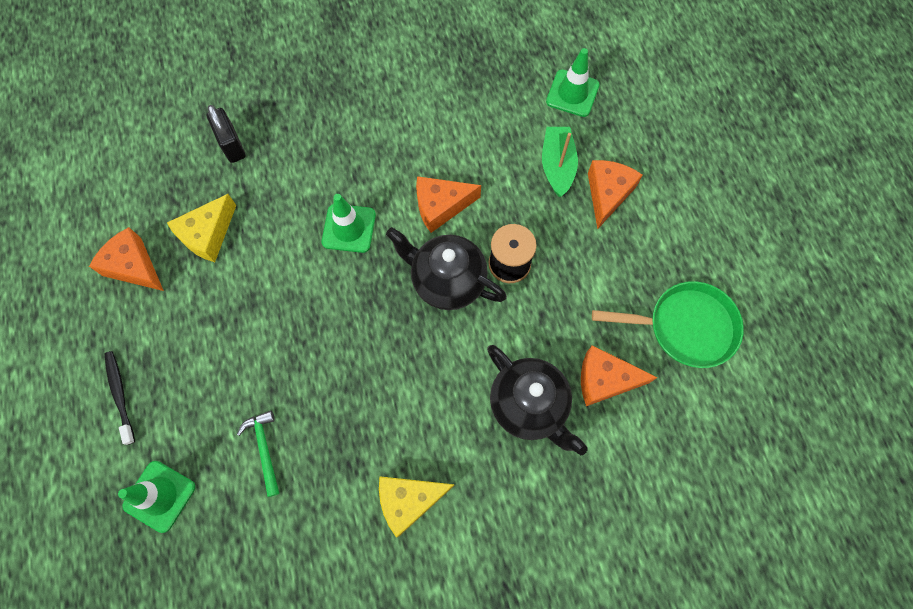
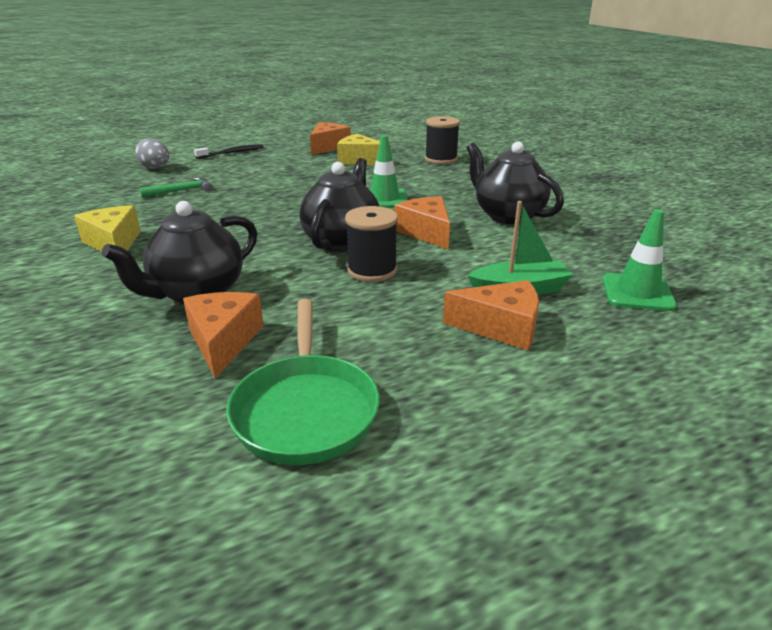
camera: 80 degrees right, 40 degrees down
(159, 496) = (155, 168): green traffic cone -> grey egg
(232, 145) = (441, 159): black padlock -> black spool
(417, 130) = (507, 216): none -> black teapot

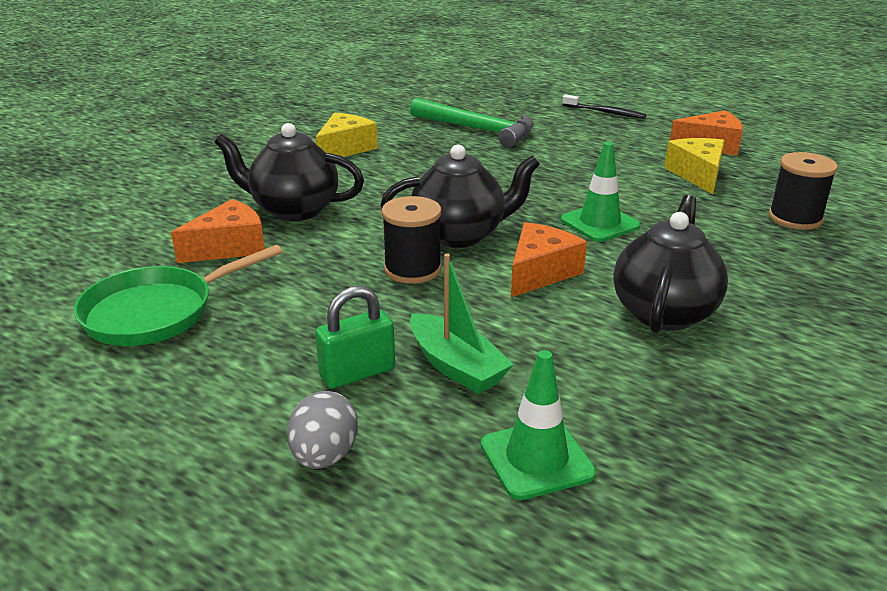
camera: 60 degrees right, 0 degrees up
(155, 168) = (513, 101): grey egg -> grey egg (324, 456)
(181, 191) = (478, 130): green hammer -> green hammer, size x1.81
(501, 327) = (357, 373): orange cheese -> green padlock

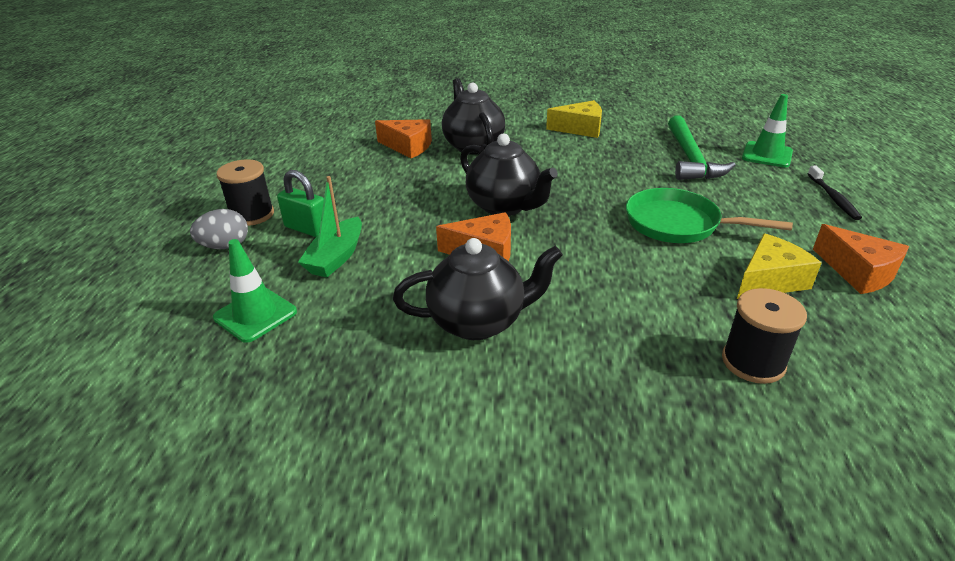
camera: 60 degrees right, 5 degrees up
(156, 312) = (324, 156): green pan -> green pan (678, 224)
(412, 269) = (439, 206): black spool -> black spool (252, 215)
(599, 223) = (595, 255): green traffic cone -> green traffic cone (767, 155)

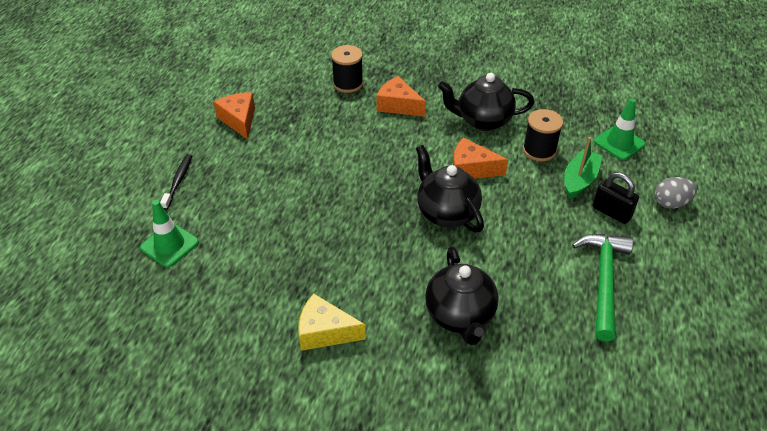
camera: 170 degrees left, 10 degrees up
(252, 215) = (667, 237): black spool -> black spool (539, 150)
(307, 229) = (611, 212): green padlock -> black padlock
(408, 147) = (535, 328): orange cheese -> orange cheese (398, 105)
(678, 224) = (319, 173): green pan -> none
(690, 158) = (246, 252): green hammer -> green hammer (603, 281)
(769, 280) = (298, 122): yellow cheese -> none

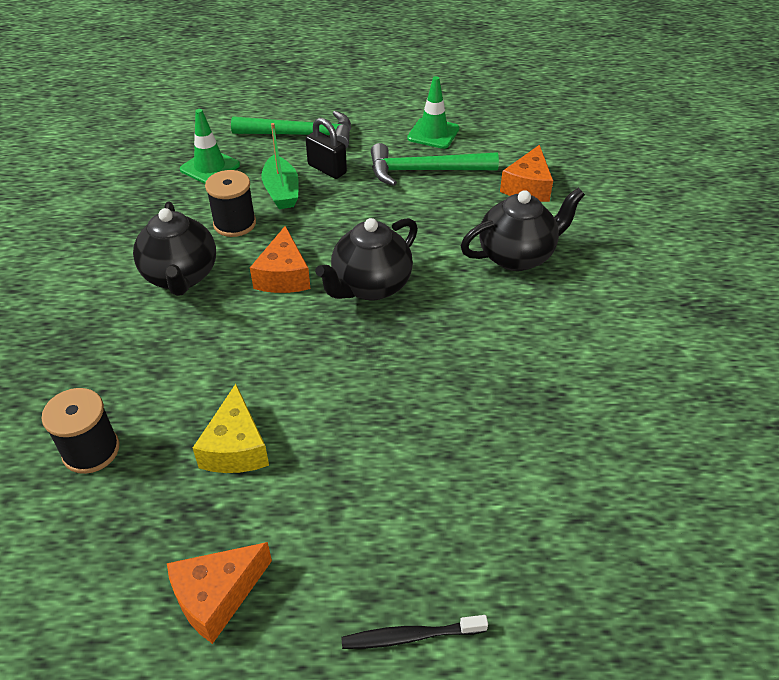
camera: 105 degrees left, 0 degrees up
(169, 245) = (554, 583): green traffic cone -> green traffic cone (433, 133)
(325, 332) = (597, 356): yellow cheese -> yellow cheese (236, 447)
(398, 105) = (151, 371): orange cheese -> orange cheese (528, 187)
(579, 180) = (281, 191): green boat -> green boat turned 120 degrees counterclockwise
(611, 212) = (327, 169): black padlock -> black padlock turned 75 degrees counterclockwise
(670, 203) = (301, 135): grey egg -> green hammer

